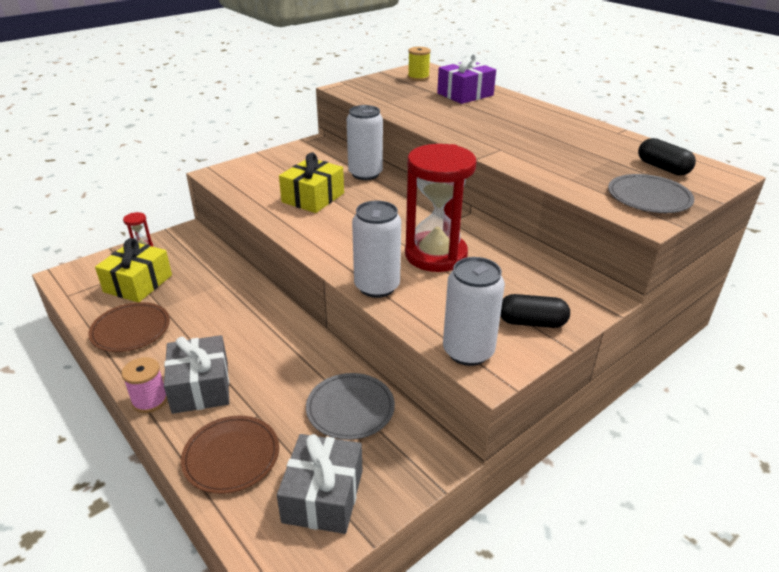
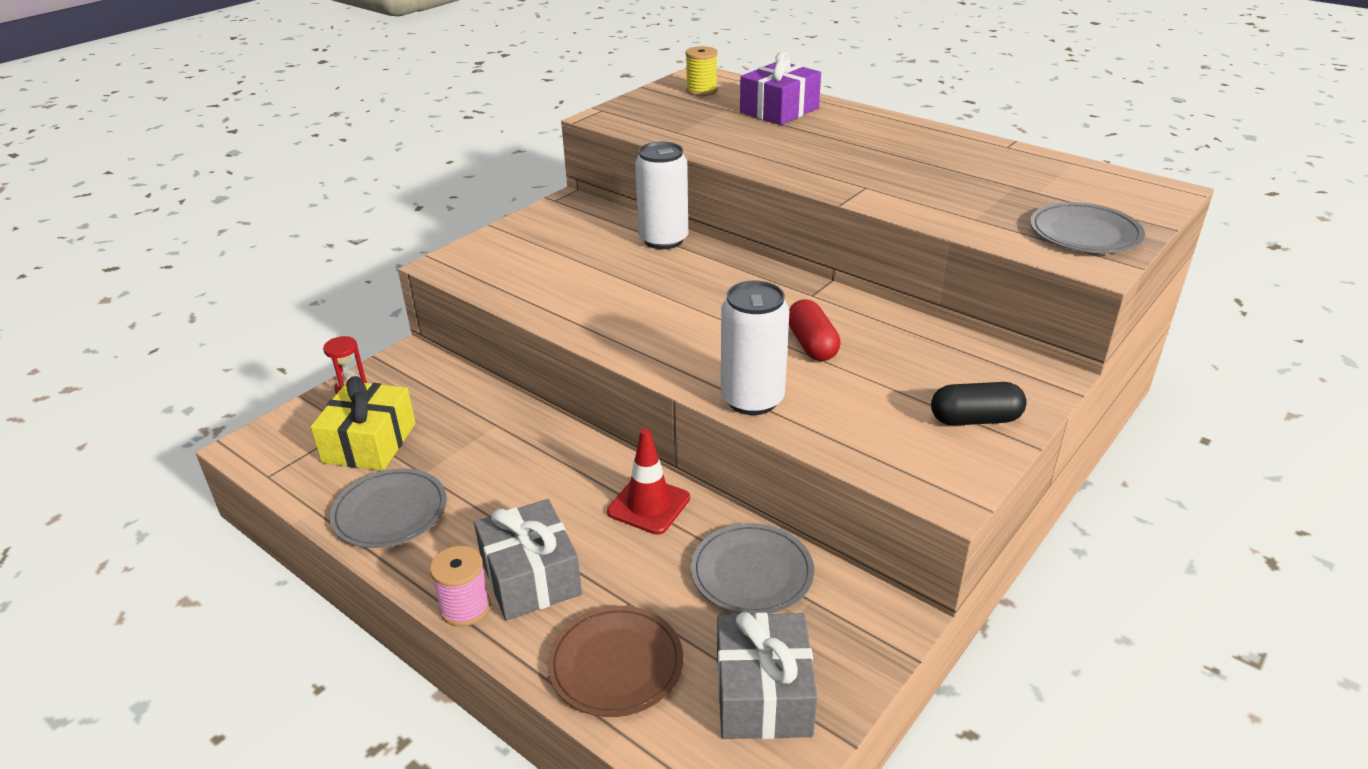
camera: 10 degrees left, 0 degrees up
(130, 329) = (390, 512): brown plate -> grey plate
(299, 351) = (648, 505): none -> red traffic cone
(313, 198) = (605, 284): yellow gift -> none
(435, 255) = (812, 345): red hourglass -> red capsule
(468, 351) = (910, 470): white can -> none
(662, 168) = (1085, 190): black capsule -> none

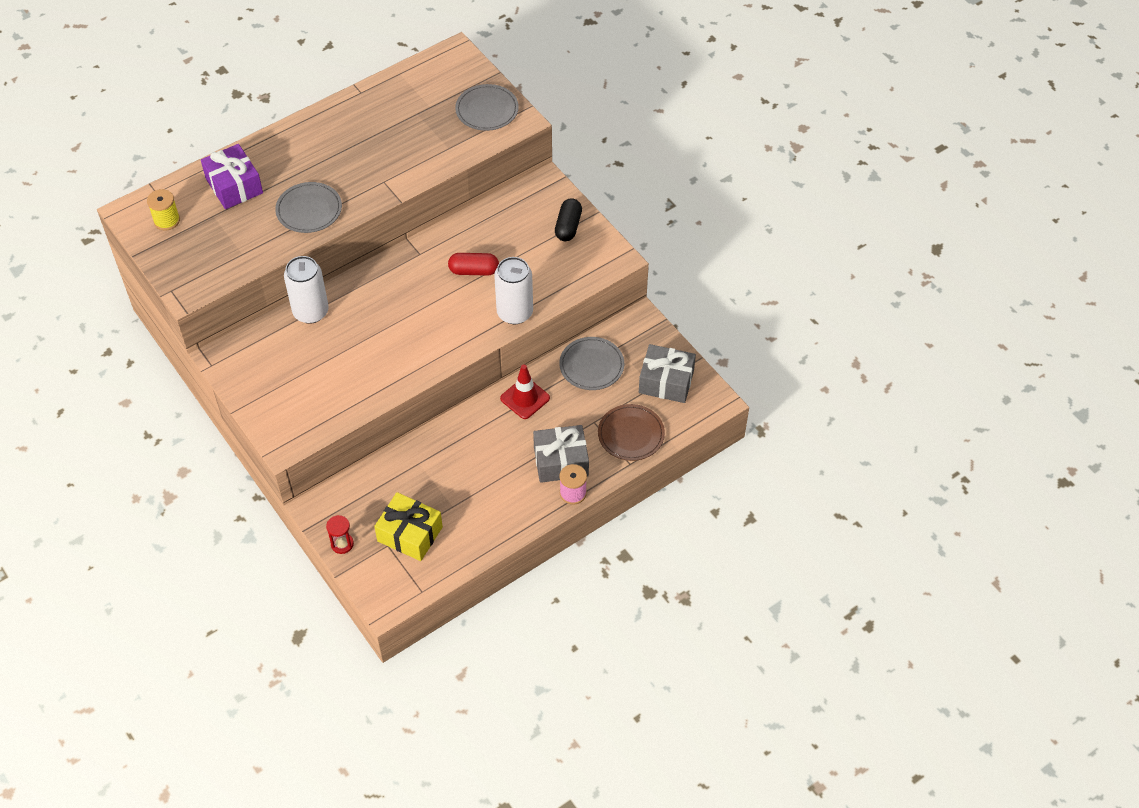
camera: 75 degrees left, 20 degrees up
(390, 512) = (483, 525): grey plate -> grey plate (309, 210)

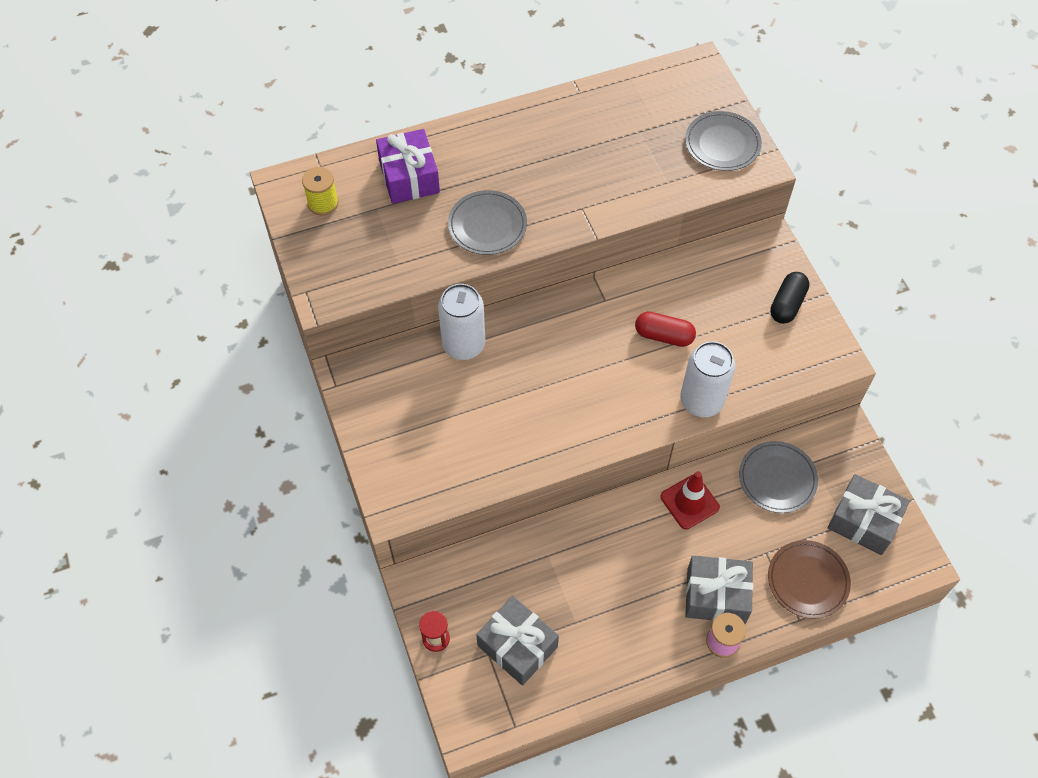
camera: 15 degrees right, 5 degrees up
(410, 534) = (517, 646): yellow gift -> grey gift

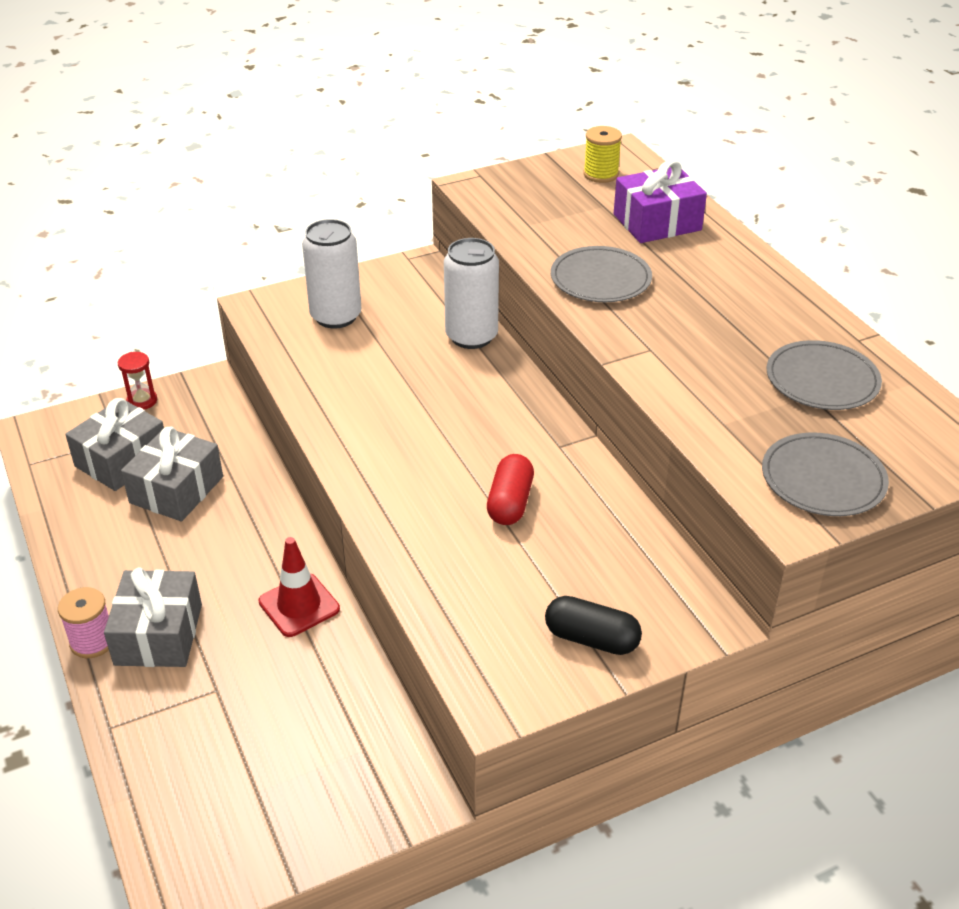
camera: 85 degrees right, 20 degrees down
(701, 401) = (406, 542): white can -> white can (336, 316)
(777, 478) = (335, 704): grey plate -> grey plate (822, 380)
(808, 580) = (167, 738): brown plate -> none
(863, 521) = (259, 815): grey gift -> grey gift (176, 490)

